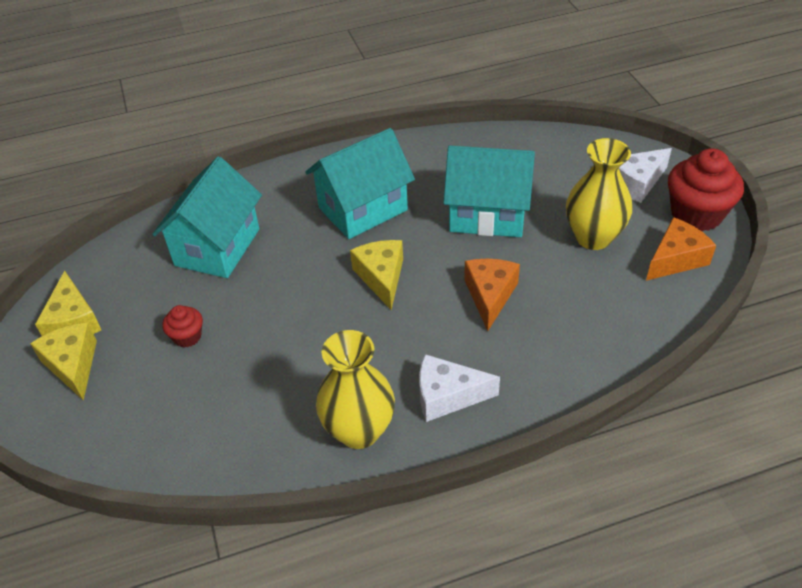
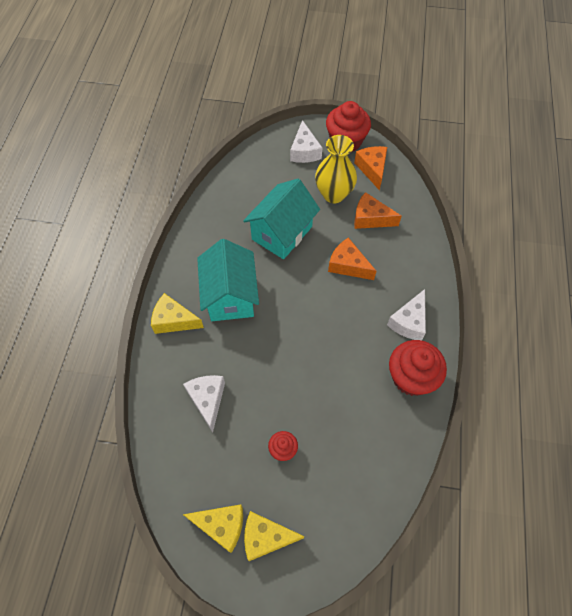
camera: 65 degrees left, 15 degrees up
(217, 247) = (207, 400): turquoise house -> white cheese
(359, 431) = (411, 377): yellow vase -> red cupcake
(381, 277) = (299, 313): yellow cheese -> yellow cheese (174, 320)
(587, 289) = (370, 218): none -> orange cheese

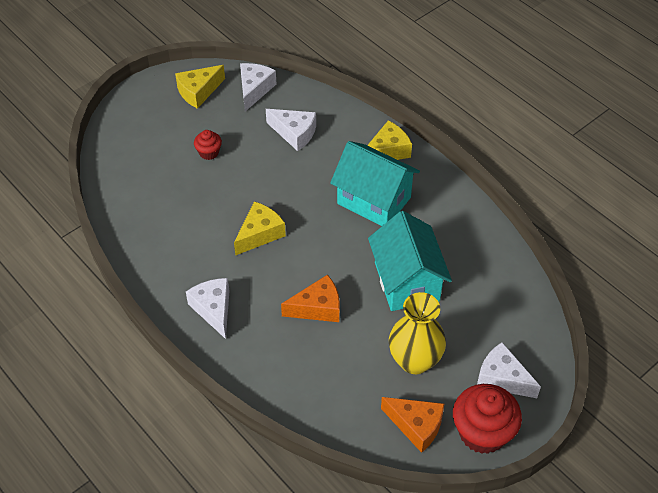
camera: 130 degrees right, 10 degrees down
(180, 476) = (254, 90): none -> white cheese
(266, 537) = (165, 108): yellow cheese -> yellow cheese (260, 234)
(370, 218) = (352, 370): orange cheese -> none
(411, 377) = (167, 270): red cupcake -> none

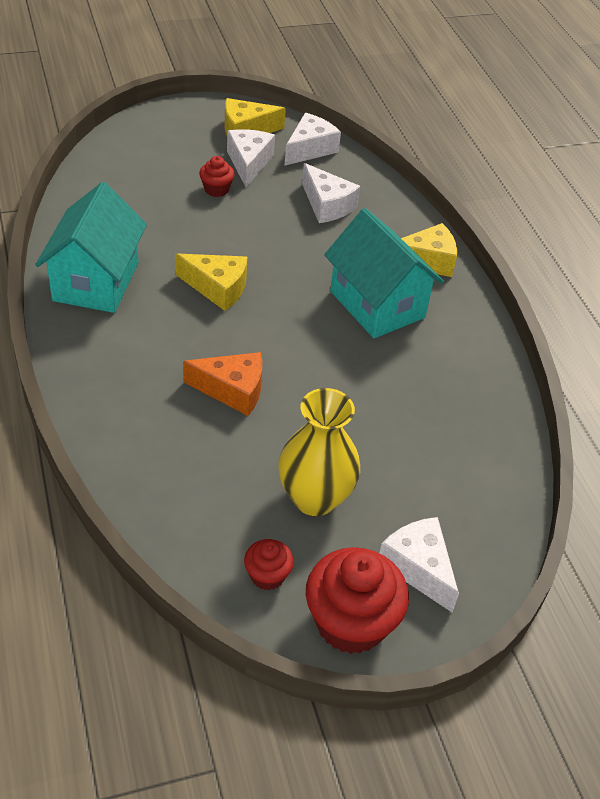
camera: 20 degrees right, 5 degrees down
(213, 309) = (109, 343): white cheese -> white cheese (249, 163)
(260, 234) = (217, 288): yellow cheese -> yellow cheese turned 45 degrees clockwise
(407, 281) = (362, 405): turquoise house -> turquoise house (96, 281)
(416, 426) = (267, 575): orange cheese -> red cupcake

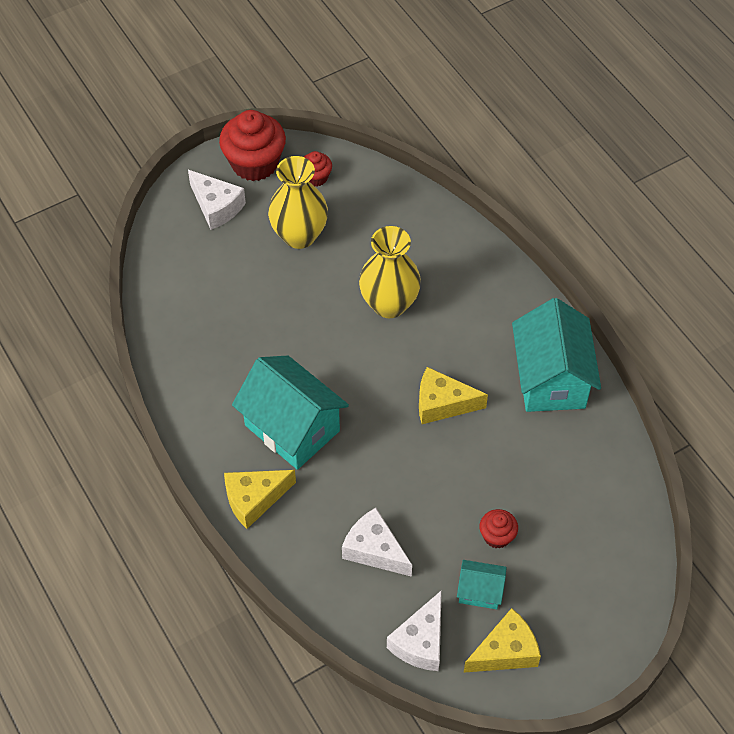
camera: 170 degrees right, 10 degrees up
(232, 390) = (389, 304): orange cheese -> yellow vase
(249, 163) = (480, 591): white cheese -> turquoise house

